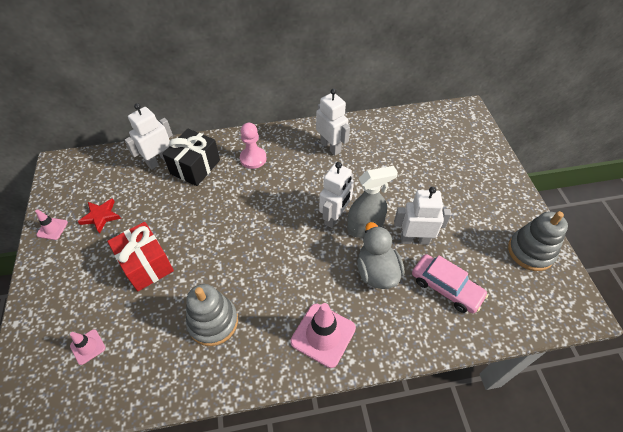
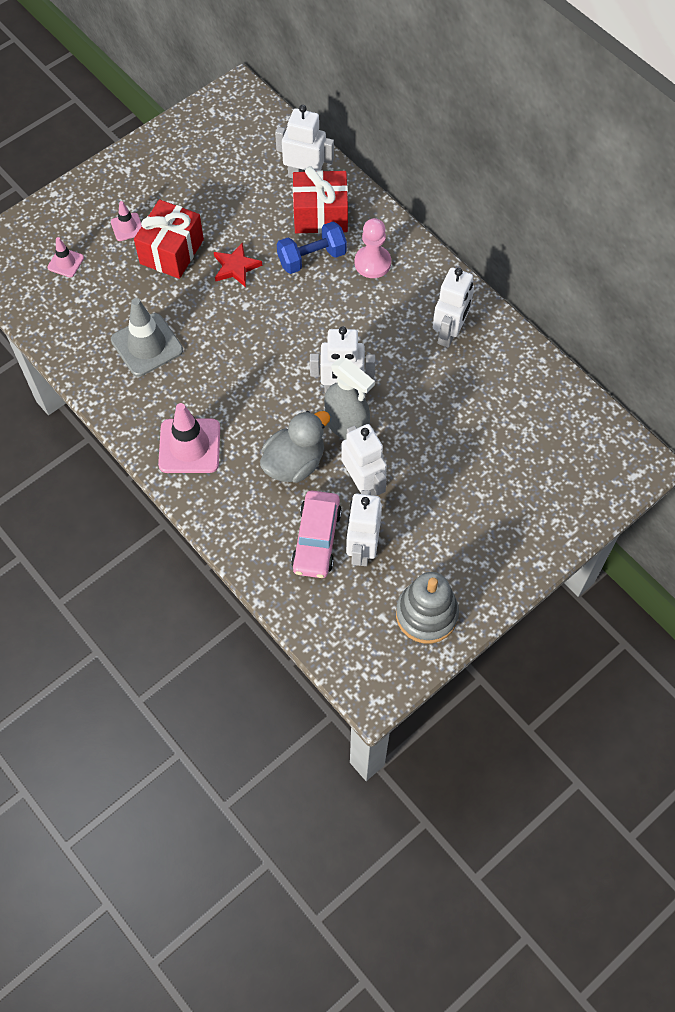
camera: 60 degrees right, 10 degrees up
(52, 228) = (160, 146): pink traffic cone -> pink traffic cone (127, 227)
(101, 216) = (200, 175): red star -> red star (236, 267)
(195, 167) = (320, 215): black gift -> red gift
(213, 322) = (147, 345): grey stacking toy -> grey traffic cone
(223, 186) = (312, 258): none -> blue dumbbell
(465, 264) = (362, 548): none -> white robot

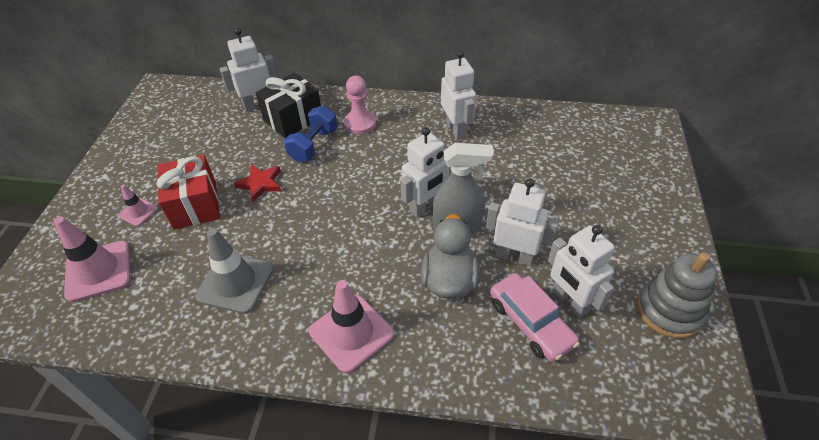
camera: 40 degrees left, 15 degrees down
(65, 262) = (98, 271): pink traffic cone -> pink traffic cone, size x1.91
(320, 215) = (293, 119): red gift -> black gift

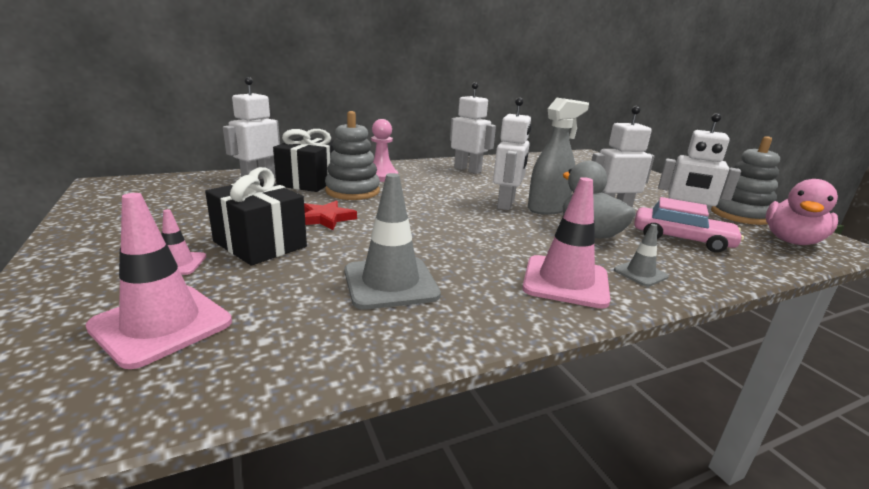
camera: 35 degrees left, 25 degrees down
(195, 205) = (260, 244): red gift -> black gift
(314, 145) = (352, 191): blue dumbbell -> grey stacking toy
(423, 350) = (640, 273): none -> grey traffic cone
(657, 375) = (791, 241): none -> pink duck

